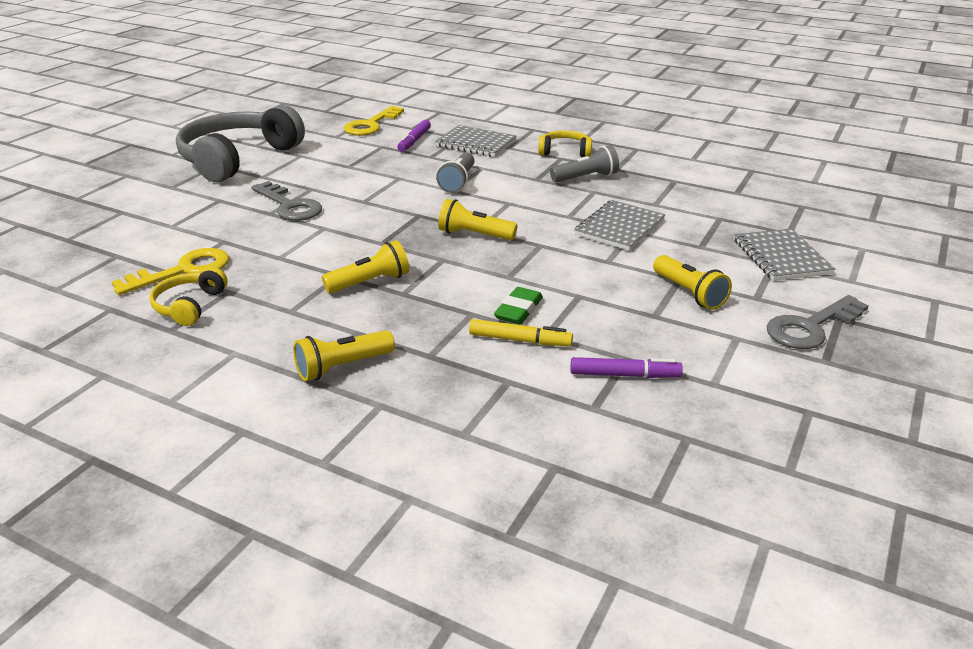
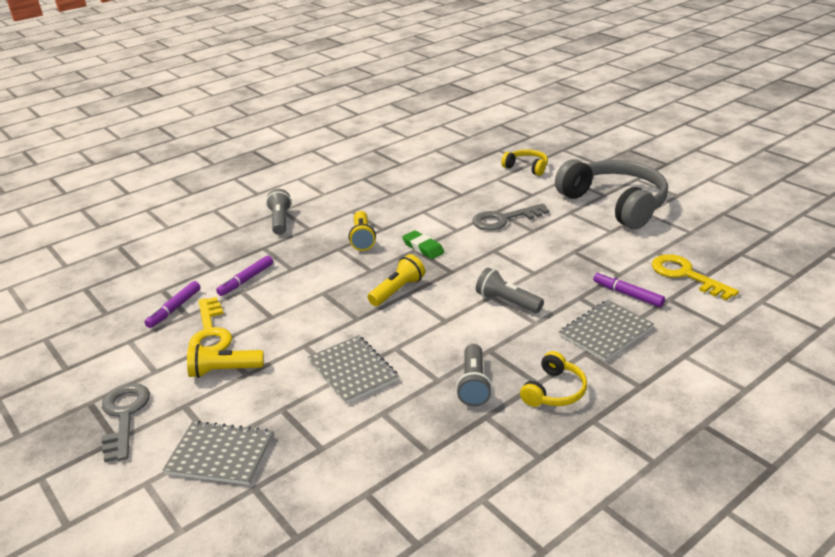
camera: 115 degrees right, 0 degrees up
(183, 271) = (429, 182): yellow key -> yellow key (210, 332)
(189, 306) = (384, 183): yellow headphones -> yellow headphones (527, 167)
(342, 367) = (280, 221): yellow flashlight -> grey flashlight
(518, 310) = (278, 287): green eraser -> green eraser (423, 248)
(520, 340) = (246, 280): yellow marker -> purple marker

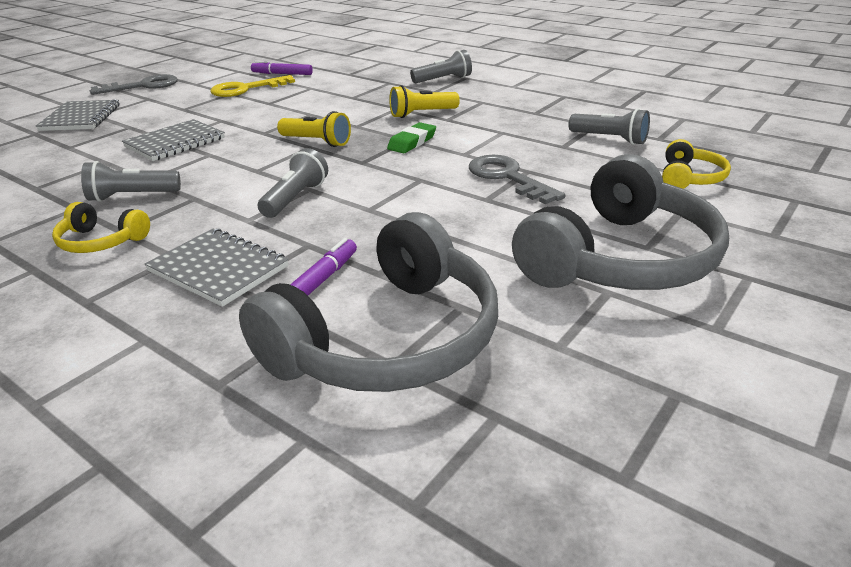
camera: 75 degrees right, 0 degrees up
(224, 371) = (190, 101): yellow flashlight -> none
(246, 280) = (329, 86): purple marker -> none
(457, 178) = (609, 139): none -> grey flashlight
(685, 275) = (388, 340): yellow key -> grey headphones

